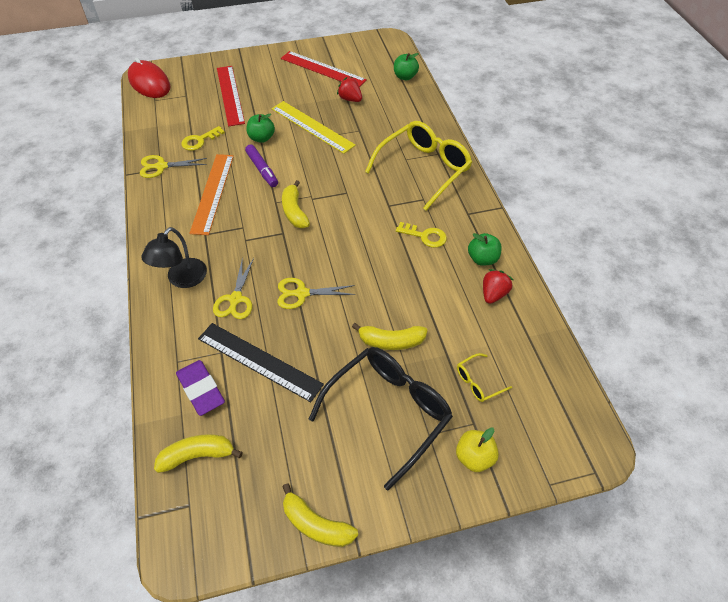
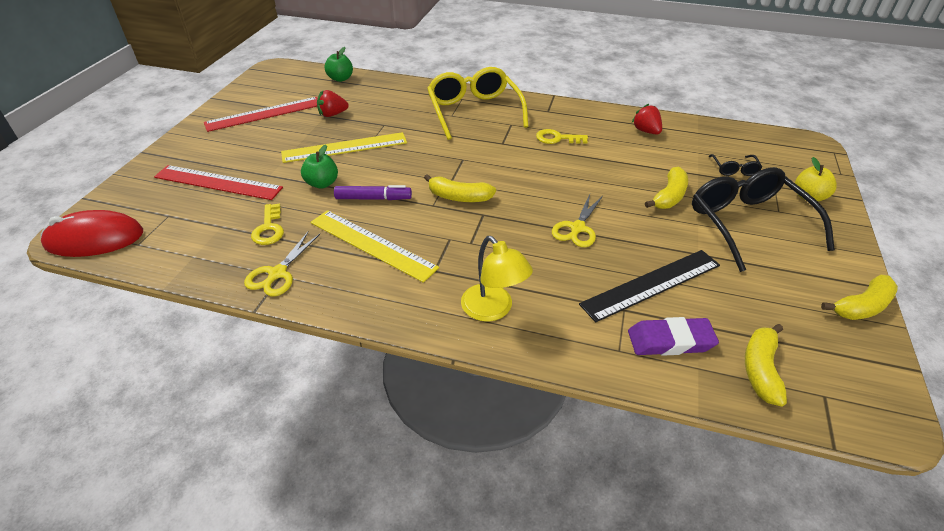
camera: 60 degrees left, 10 degrees down
(182, 279) = (493, 310): black lamp -> yellow lamp
(213, 193) = (372, 244): orange ruler -> yellow ruler
(235, 299) = (554, 276): yellow scissors -> none
(425, 236) = (557, 138): yellow key -> yellow key turned 135 degrees counterclockwise
(478, 382) = (734, 169): yellow glasses -> black glasses
(482, 259) = (604, 122): green apple -> none

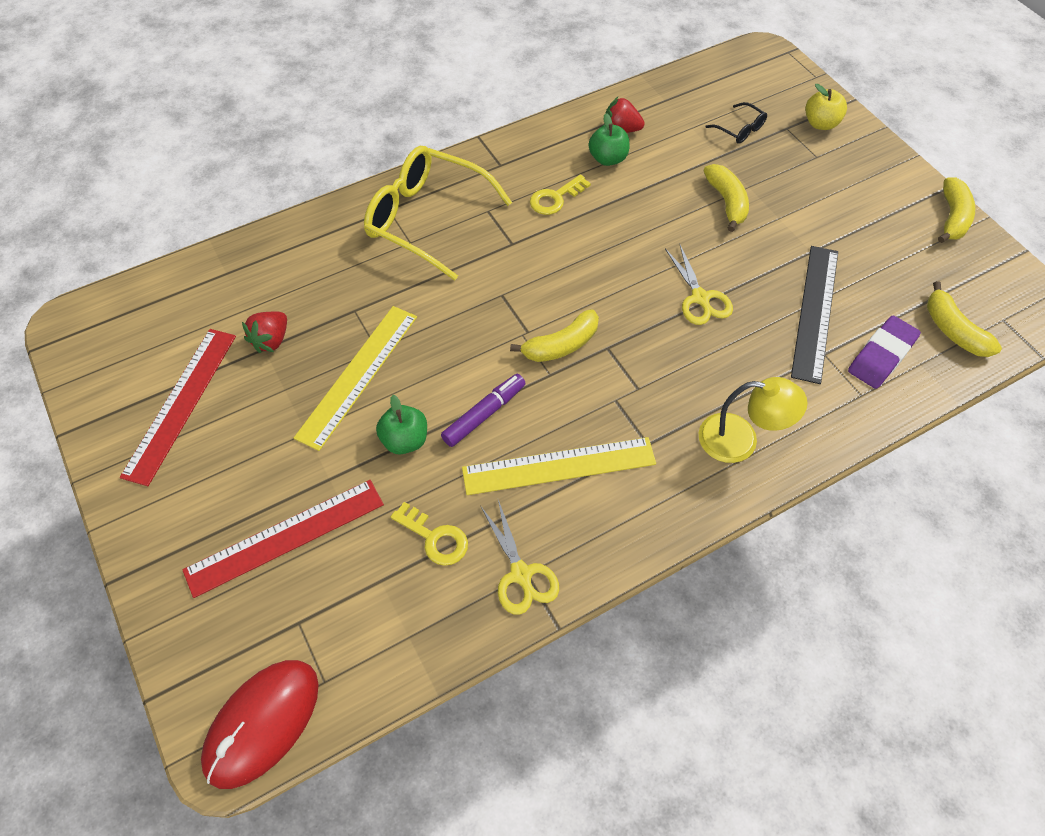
camera: 45 degrees left, 15 degrees up
(340, 79) = (195, 279): green apple -> green apple (608, 159)
(747, 223) = (810, 189): black glasses -> none

